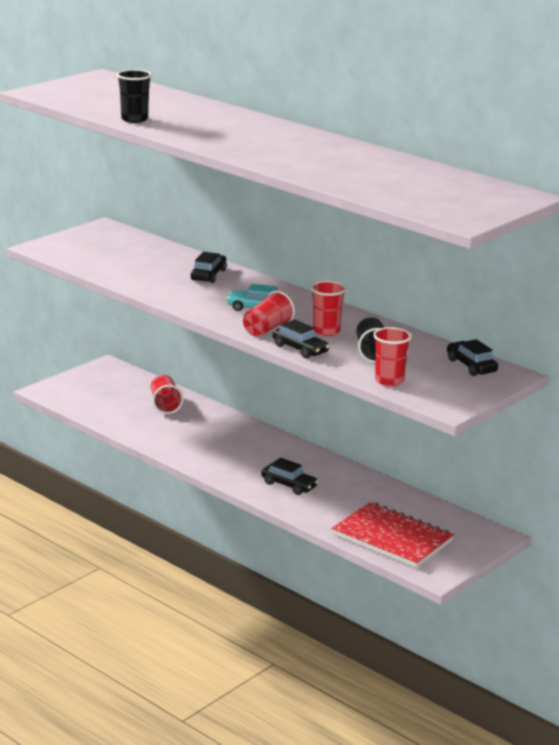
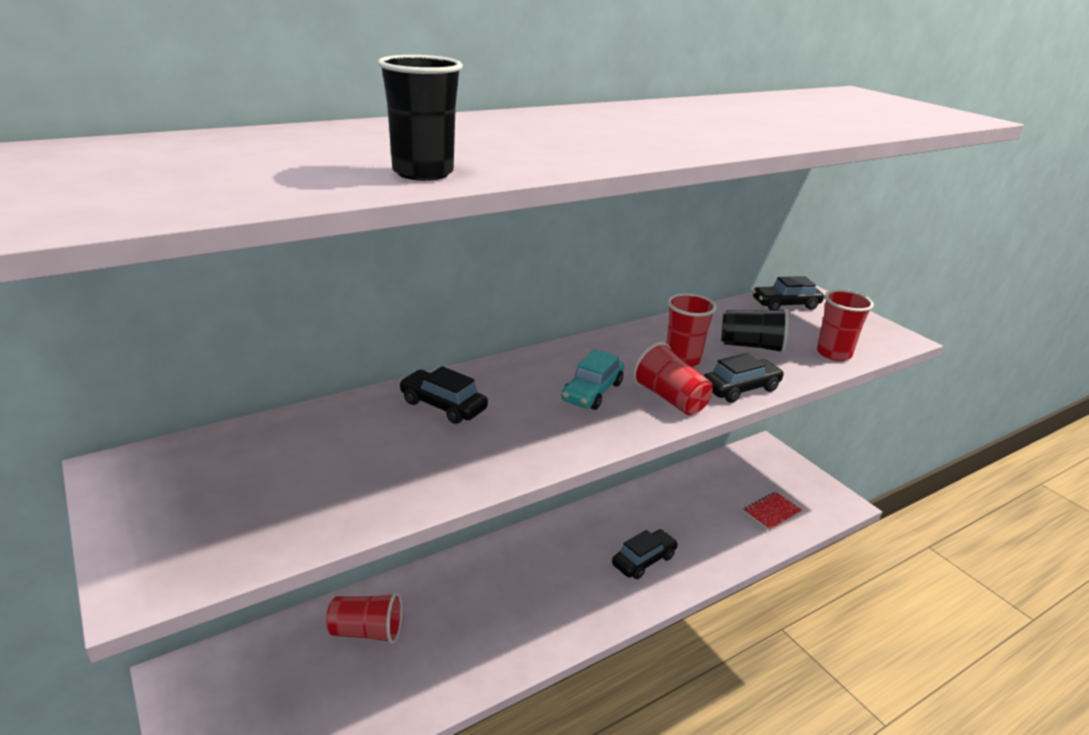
camera: 75 degrees left, 5 degrees up
(392, 538) = (772, 512): red notebook -> red notebook, size x0.46

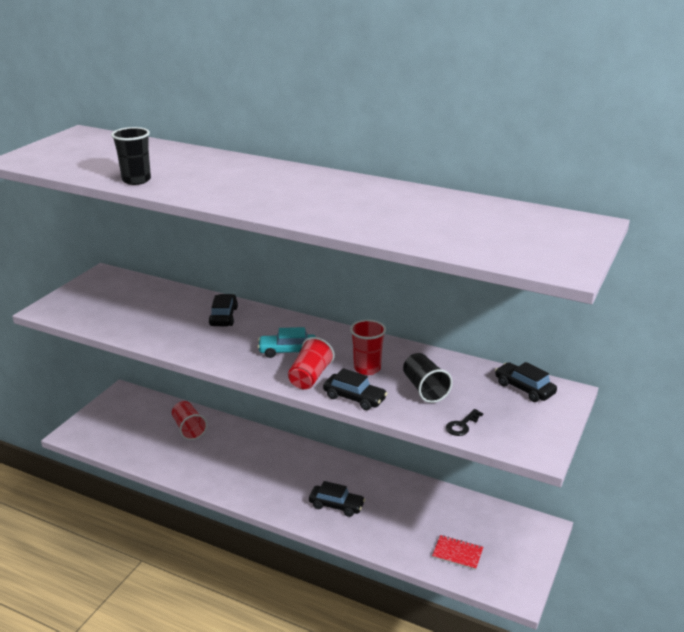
camera: 60 degrees right, 0 degrees up
(833, 354) = (462, 425): red cup -> black key

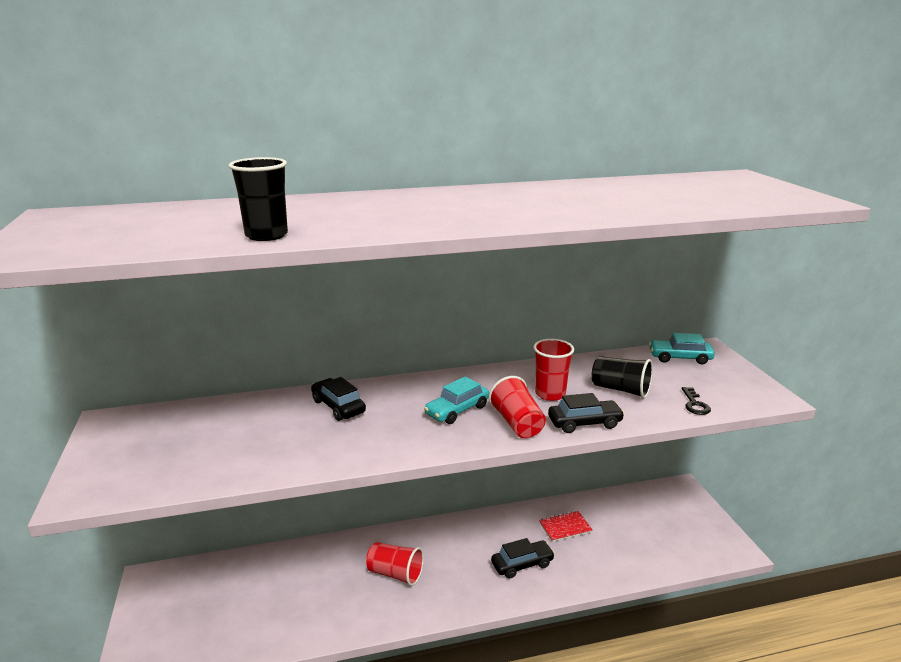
camera: 40 degrees left, 5 degrees down
(189, 429) = (283, 575): red cup -> red cup (395, 574)
(457, 553) = (659, 545): red notebook -> red notebook (565, 527)
(524, 388) = (680, 358): black car -> turquoise car

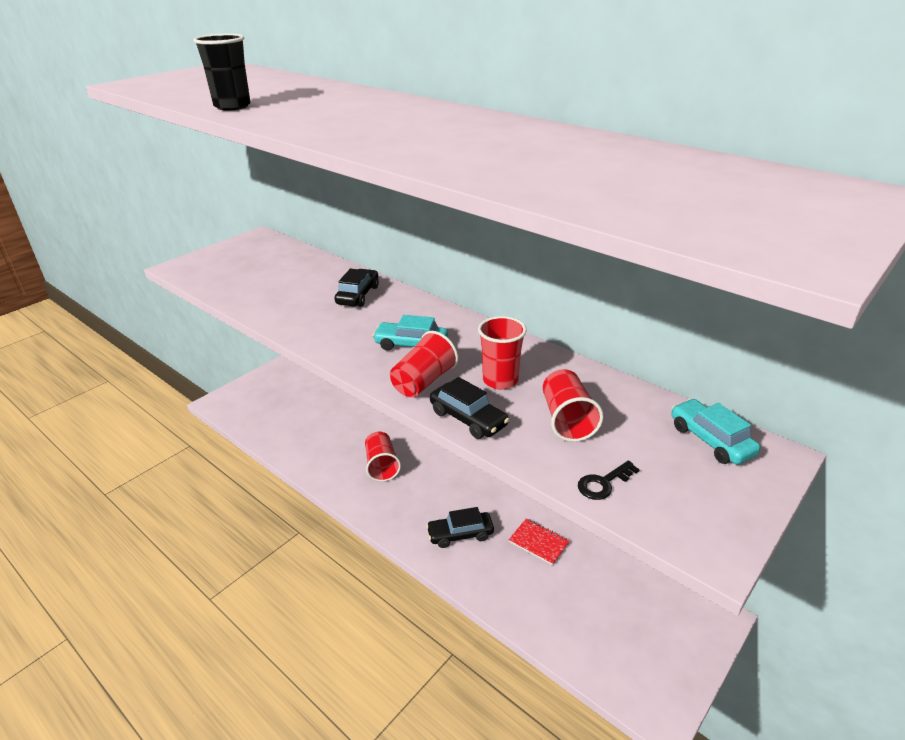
camera: 55 degrees right, 10 degrees up
(522, 564) = (460, 534): black car -> black car turned 135 degrees clockwise
(620, 390) = (567, 420): black cup -> red cup

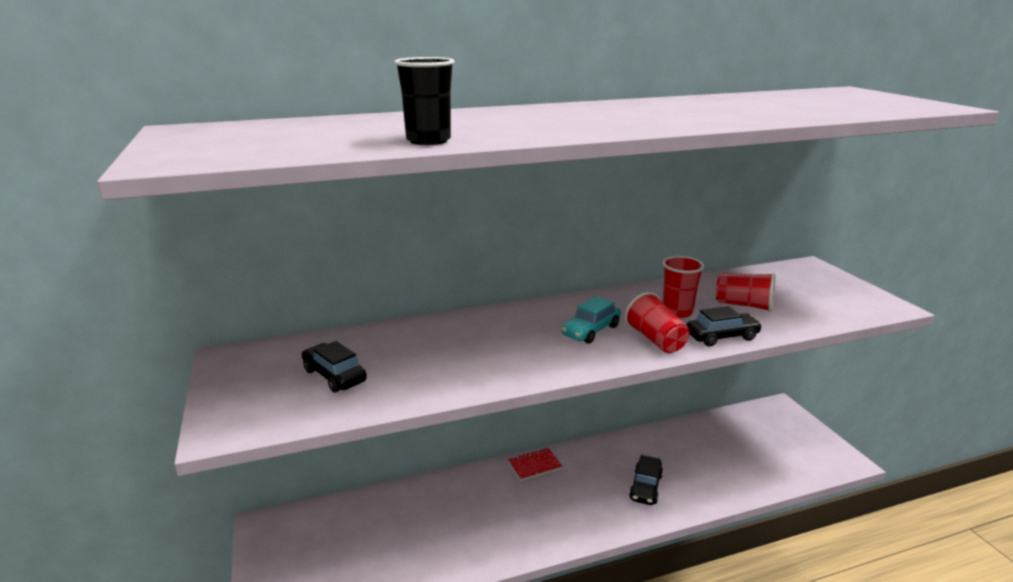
camera: 60 degrees left, 10 degrees down
(358, 295) = (468, 332): black car -> black car (334, 376)
(381, 466) = (521, 504): red cup -> none
(538, 542) = (678, 450): red notebook -> red notebook (534, 465)
(604, 483) = (820, 315): black key -> none
(710, 440) = (788, 275): turquoise car -> none

